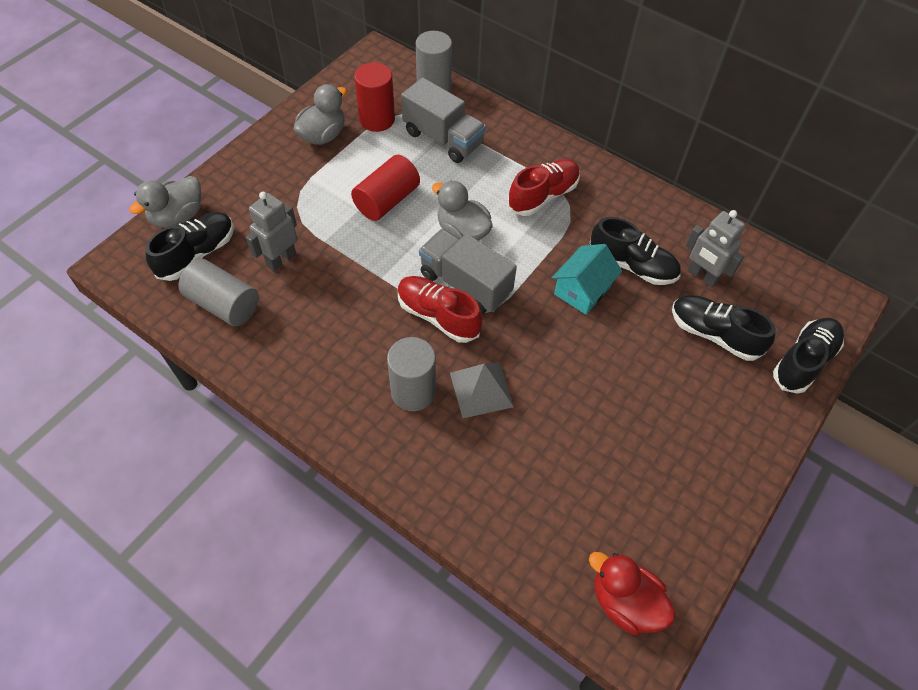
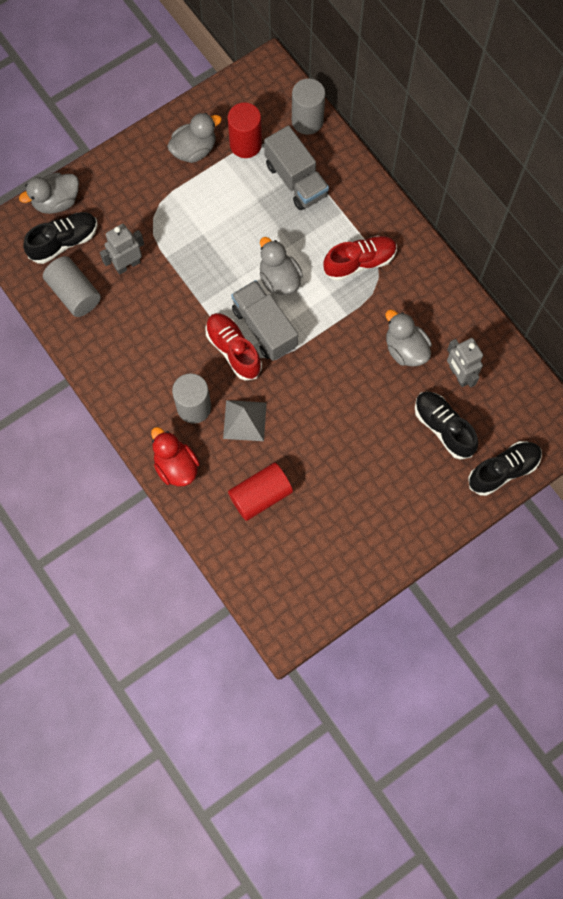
camera: 20 degrees right, 15 degrees up
(387, 200) = (227, 231): red cylinder -> red cylinder (260, 495)
(582, 290) = (355, 359): turquoise house -> none
(625, 602) = (285, 600): red duck -> red duck (176, 466)
(632, 266) = (405, 349): black shoe -> grey duck

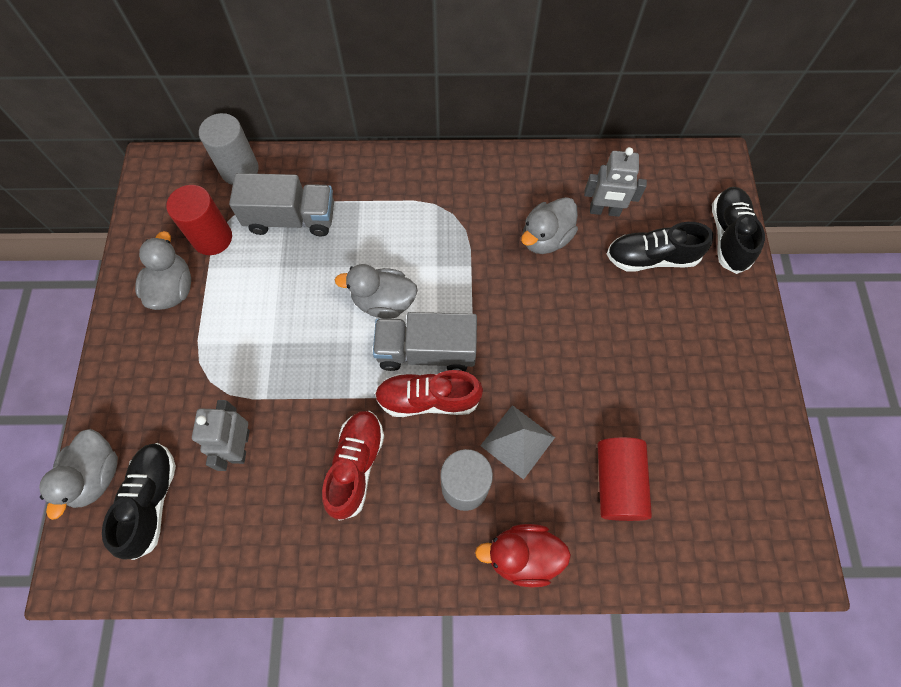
camera: 55 degrees left, 5 degrees down
(74, 293) = (223, 532): grey cylinder -> none
(359, 262) = (424, 220): red shoe -> red shoe (356, 466)
(405, 349) = (546, 238): grey duck -> grey duck turned 45 degrees counterclockwise

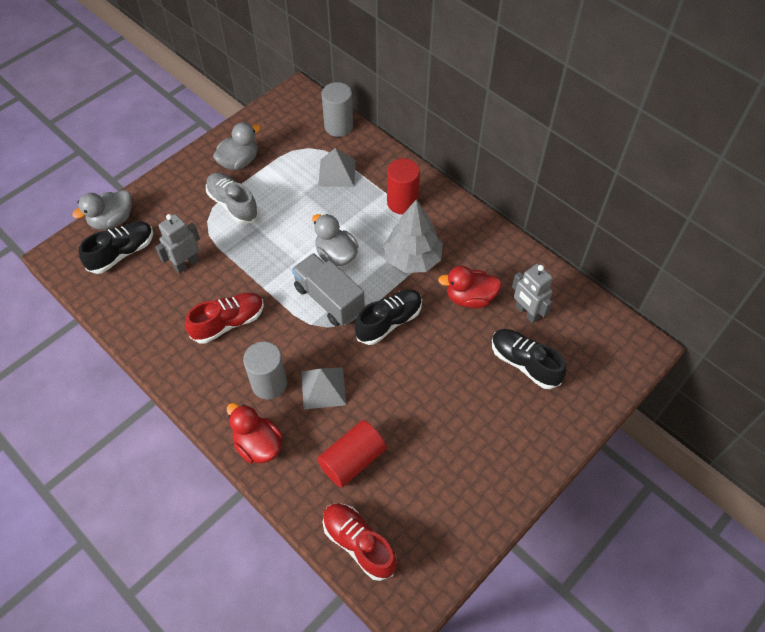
camera: 45 degrees right, 10 degrees down
(212, 238) = (286, 151): red cylinder -> red cylinder (402, 202)
(219, 340) = (233, 204): none -> grey shoe
(291, 218) = (337, 173): grey truck -> grey pyramid
(428, 399) = (301, 324): red shoe -> red shoe (359, 544)
(457, 244) = (412, 258): none -> grey tree
(546, 238) = (469, 298): grey duck -> red duck
(728, 236) = (594, 394): black shoe -> black shoe (389, 322)

